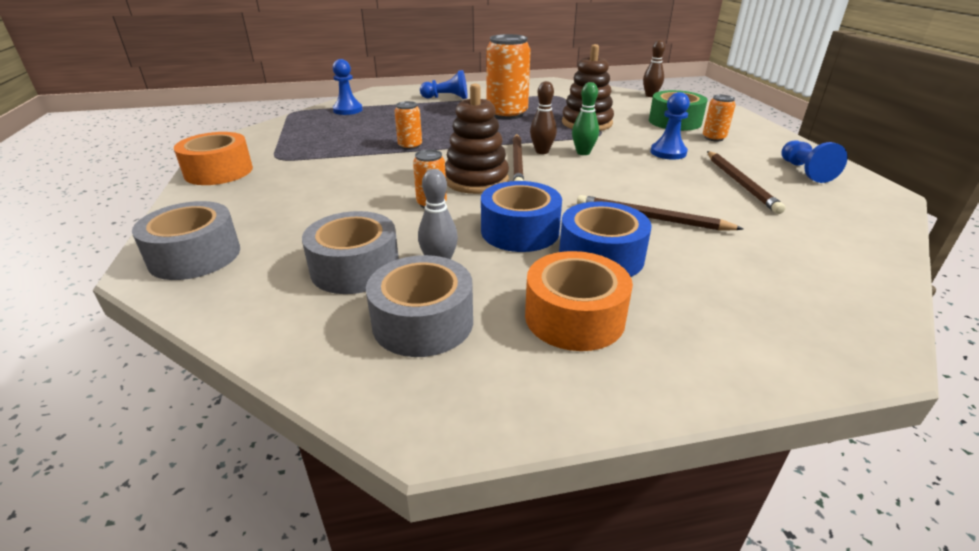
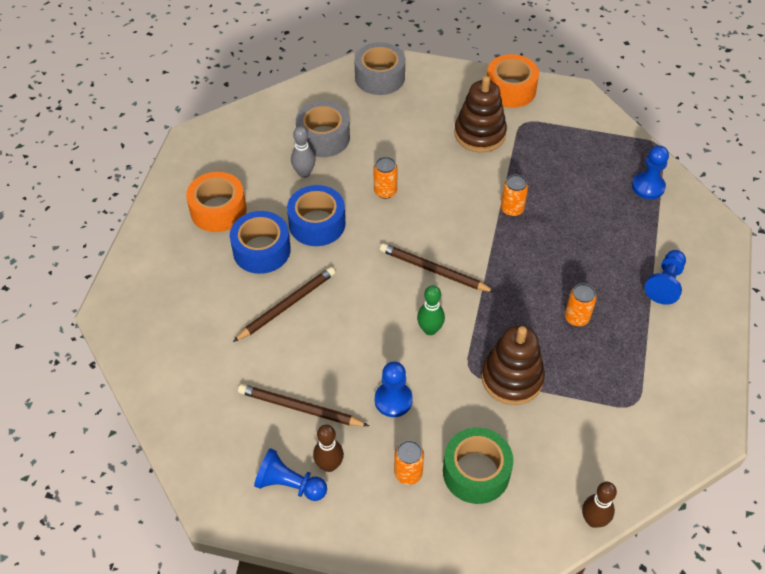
camera: 115 degrees right, 20 degrees up
(423, 322) = (256, 152): grey tape -> none
(476, 180) = (411, 229): brown stacking toy -> brown stacking toy (479, 134)
(507, 114) = (576, 318): orange can -> orange can, size x0.51
(542, 151) = (449, 299): brown bowling pin -> brown bowling pin (329, 465)

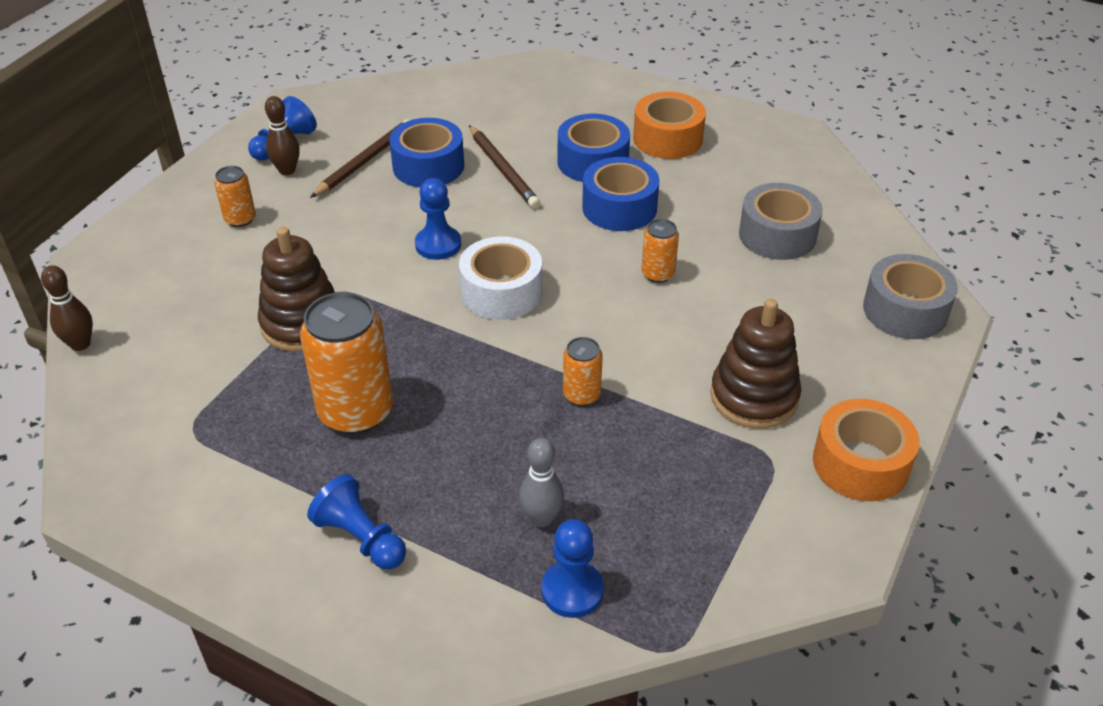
camera: 105 degrees right, 10 degrees down
(295, 358) = (428, 166): none -> blue tape
(304, 173) = (712, 209): grey bowling pin -> grey bowling pin (541, 518)
(393, 400) = (333, 224): blue pawn -> blue pawn (438, 245)
(430, 329) = (412, 270): green bowling pin -> none
(434, 270) = (501, 292): brown pencil -> white tape
(476, 472) = (205, 267): green tape -> none
(576, 318) = (356, 411): orange can -> orange can, size x1.98

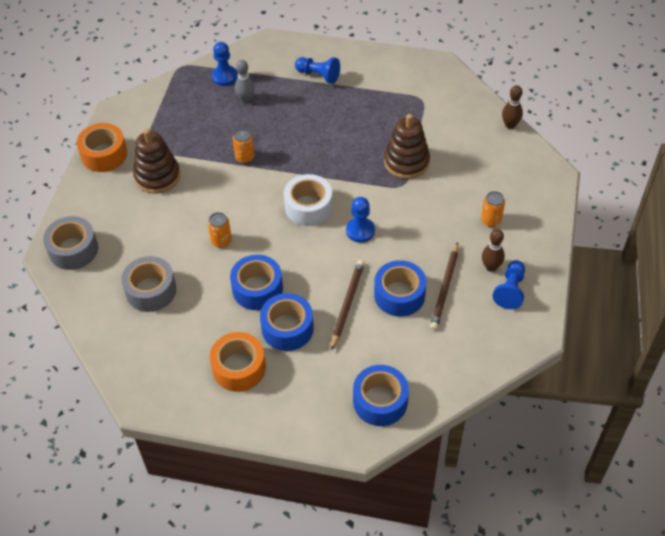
camera: 165 degrees right, 10 degrees up
(356, 411) = (351, 124): orange can -> none
(503, 169) = (347, 304): brown pencil -> brown pencil turned 60 degrees clockwise
(510, 86) = (380, 401): none -> blue tape

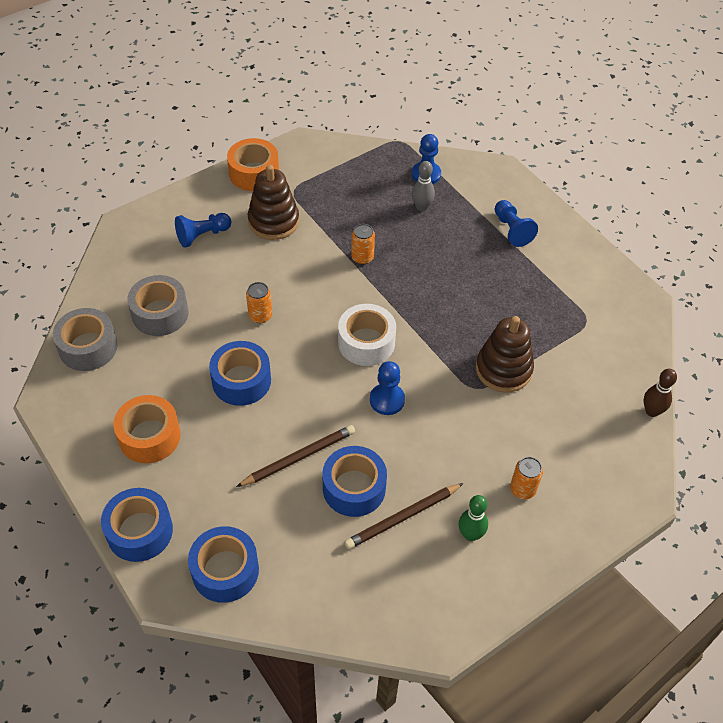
camera: 40 degrees right, 0 degrees up
(73, 249) = (143, 234): grey tape -> grey tape (88, 347)
(287, 328) = (225, 436): blue tape -> blue tape (140, 531)
(491, 267) = (470, 534): brown bowling pin -> green bowling pin
(510, 290) = (463, 573): blue pawn -> blue pawn (202, 235)

